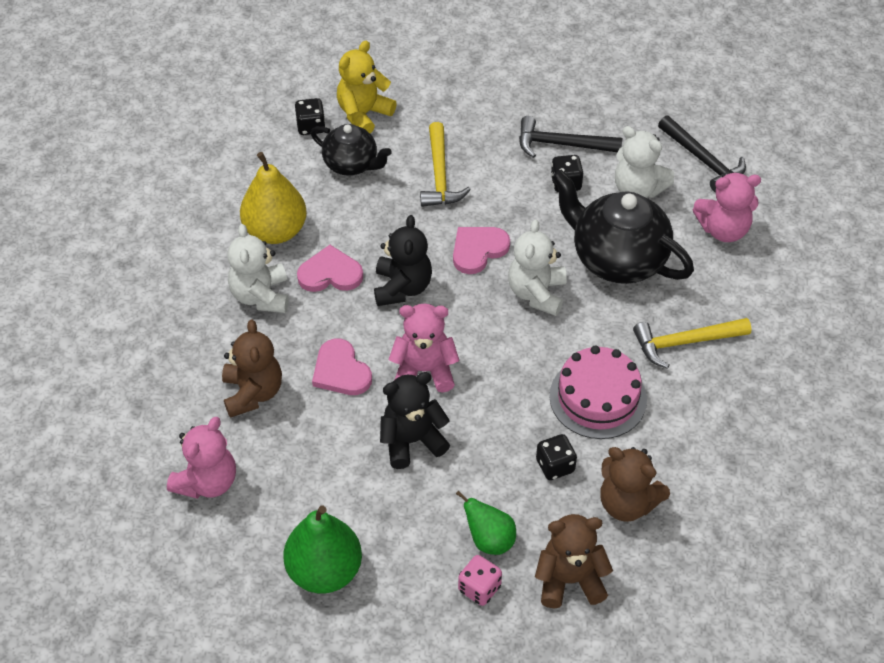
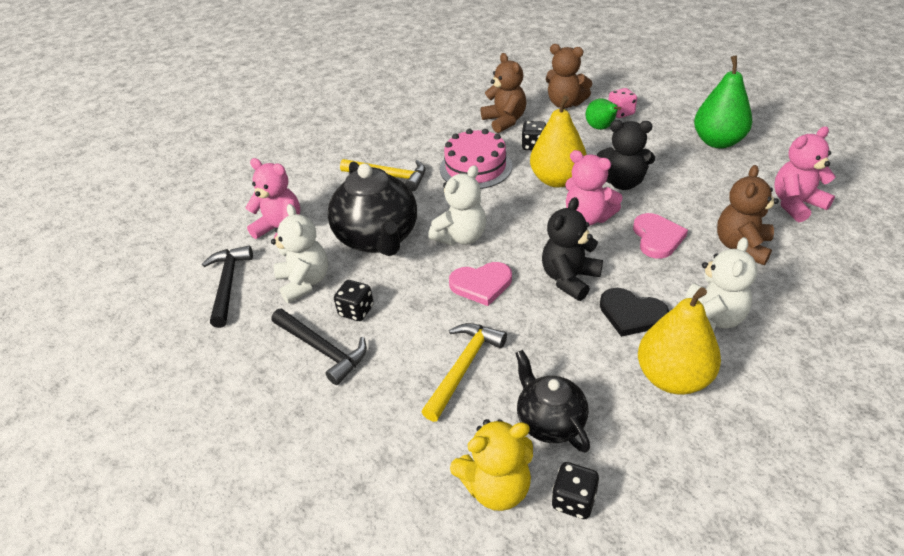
camera: 145 degrees left, 10 degrees down
(330, 273) = (631, 314): pink heart -> black heart
(489, 415) = (557, 180): none -> yellow pear

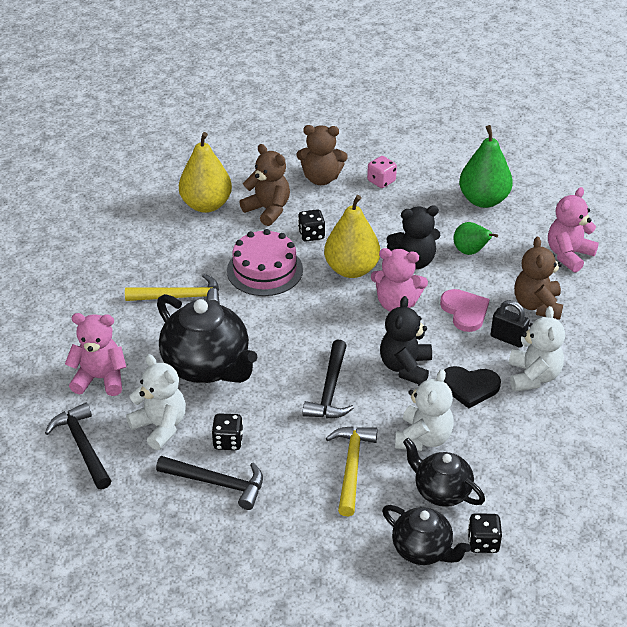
camera: 25 degrees left, 0 degrees up
(461, 237) = (288, 348): white teddy bear -> white teddy bear (423, 438)
(481, 284) = (330, 390): pink heart -> black hammer
(497, 487) = (422, 550): yellow teddy bear -> black teapot
(601, 128) = (369, 202): green pear -> green pear (470, 252)
(673, 378) = (520, 432): yellow pear -> yellow pear (206, 205)
(695, 273) = (508, 338): none -> black padlock

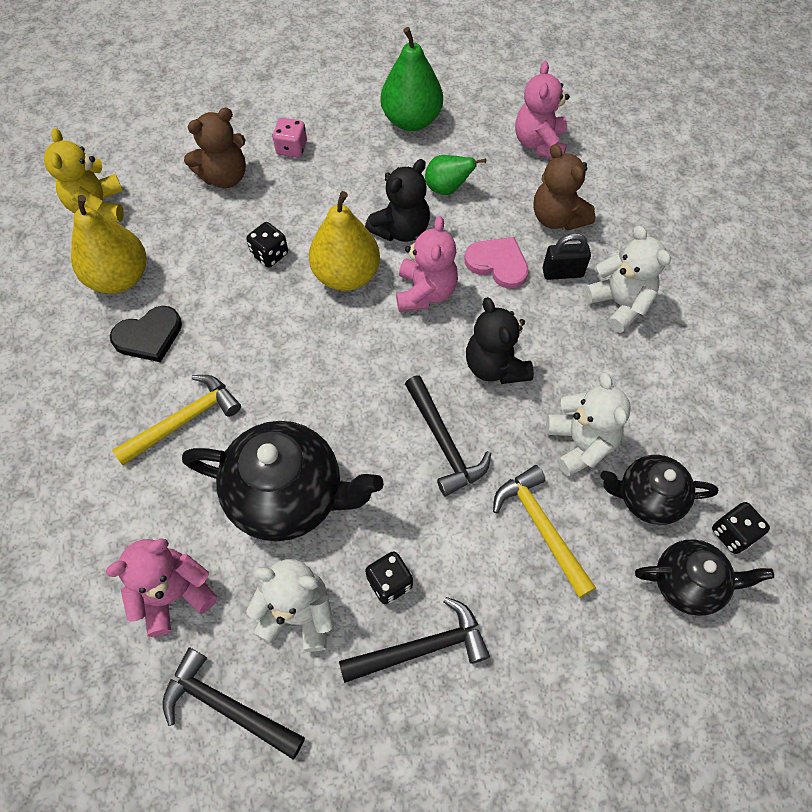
camera: 35 degrees left, 20 degrees up
(226, 161) = (98, 207): none -> yellow teddy bear
(264, 270) = (254, 328): pink cake -> none
(268, 210) = (197, 247): brown teddy bear -> none
(396, 304) = (425, 292): pink teddy bear -> pink teddy bear turned 60 degrees counterclockwise
(469, 387) = (573, 352): black heart -> black heart (149, 336)

